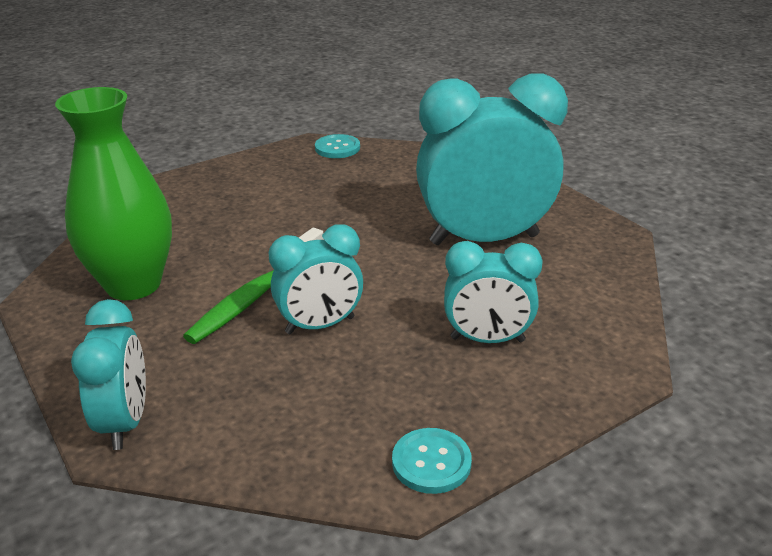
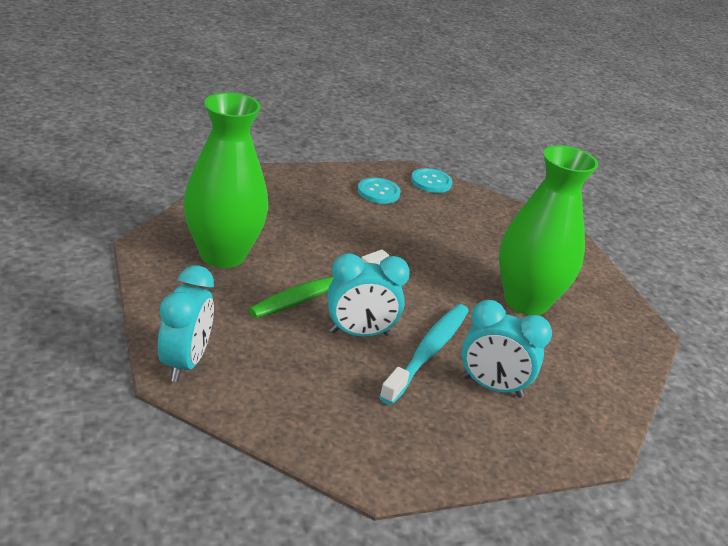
camera: 10 degrees right, 0 degrees up
(403, 323) = (428, 352): none -> turquoise toothbrush
(431, 462) = (406, 467): turquoise button -> turquoise button (378, 192)
(484, 239) = (526, 301): turquoise clock -> green vase

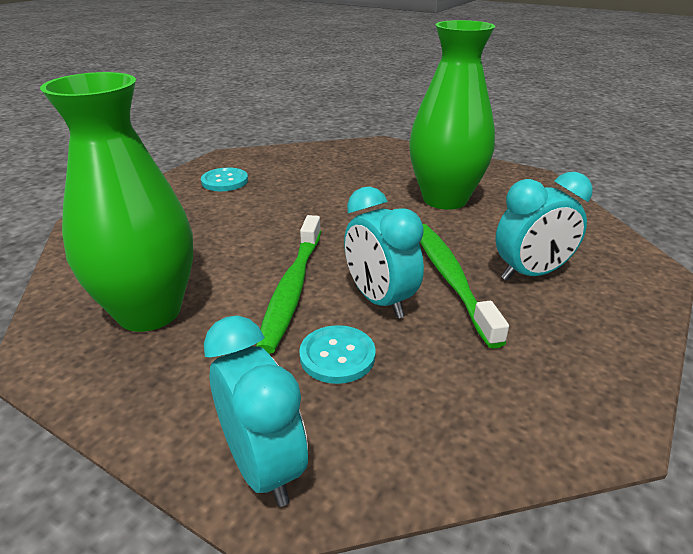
camera: 35 degrees left, 0 degrees up
(359, 333) = (380, 300): turquoise clock -> turquoise clock turned 105 degrees clockwise
(428, 352) = (450, 279): turquoise toothbrush -> green toothbrush
(431, 182) = (255, 156): turquoise button -> turquoise button (337, 356)

